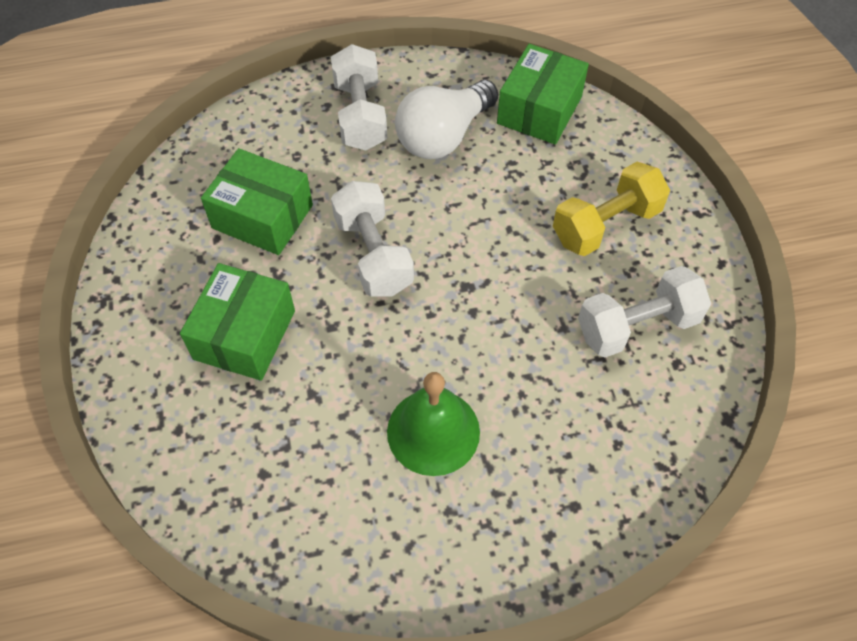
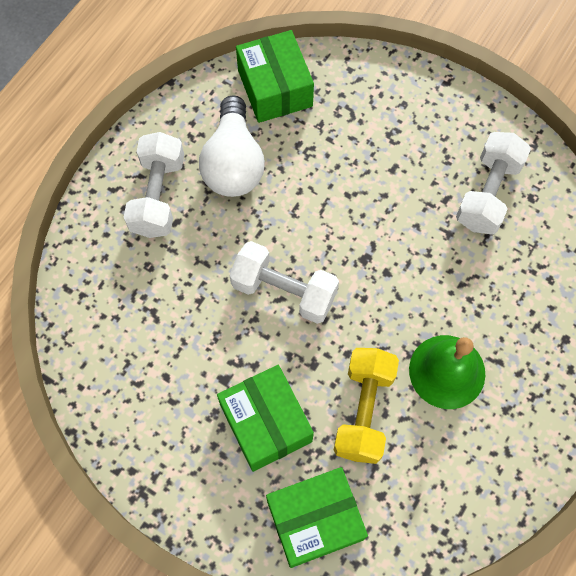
camera: 45 degrees left, 10 degrees up
(262, 216) = (179, 332): green box -> green box (315, 520)
(360, 115) = (158, 196): white dumbbell -> white dumbbell turned 60 degrees clockwise
(606, 225) = (402, 139): yellow dumbbell -> yellow dumbbell (364, 411)

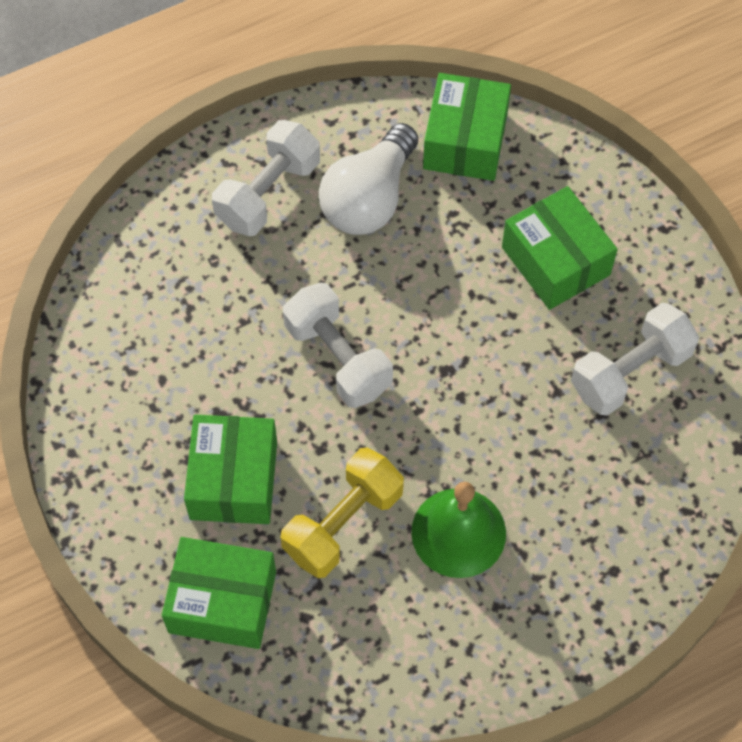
camera: 30 degrees right, 5 degrees down
(389, 142) = (555, 261): none -> green box

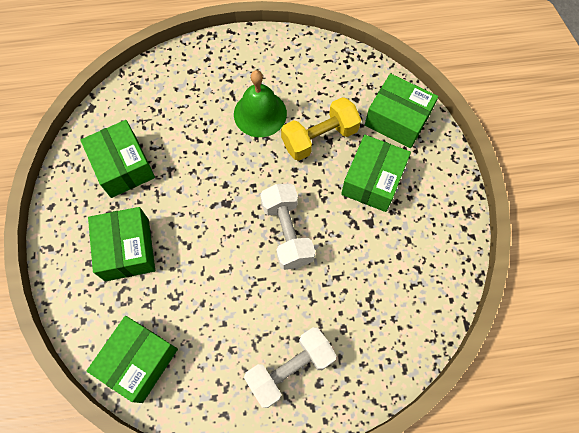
camera: 160 degrees left, 5 degrees up
(369, 198) = (223, 338): white light bulb -> none
(630, 372) = (123, 166): white dumbbell -> green box

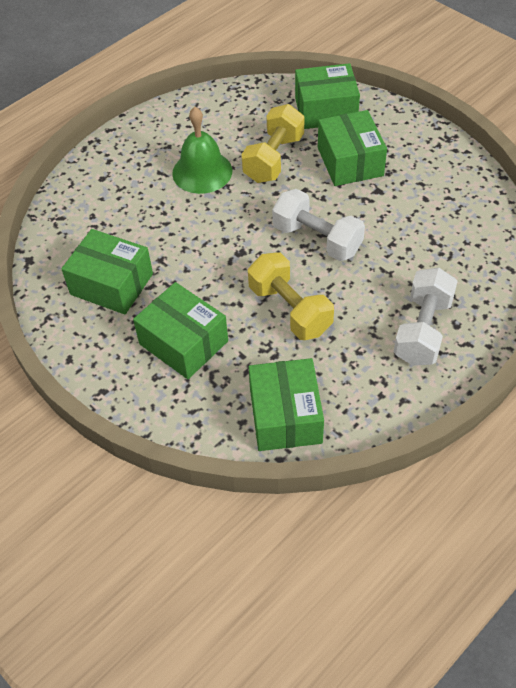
camera: 35 degrees left, 15 degrees down
(216, 278) = (290, 310): none -> yellow dumbbell

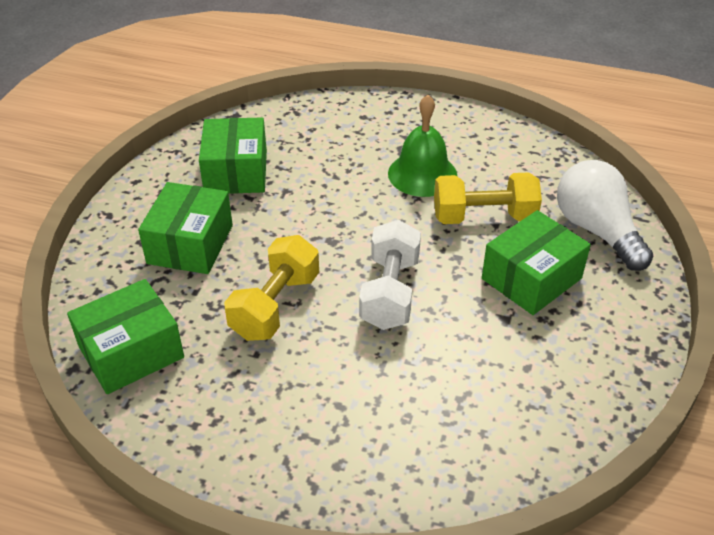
camera: 60 degrees right, 10 degrees down
(326, 110) = (596, 230): green box -> white light bulb
(422, 330) = (310, 433): white dumbbell -> none

